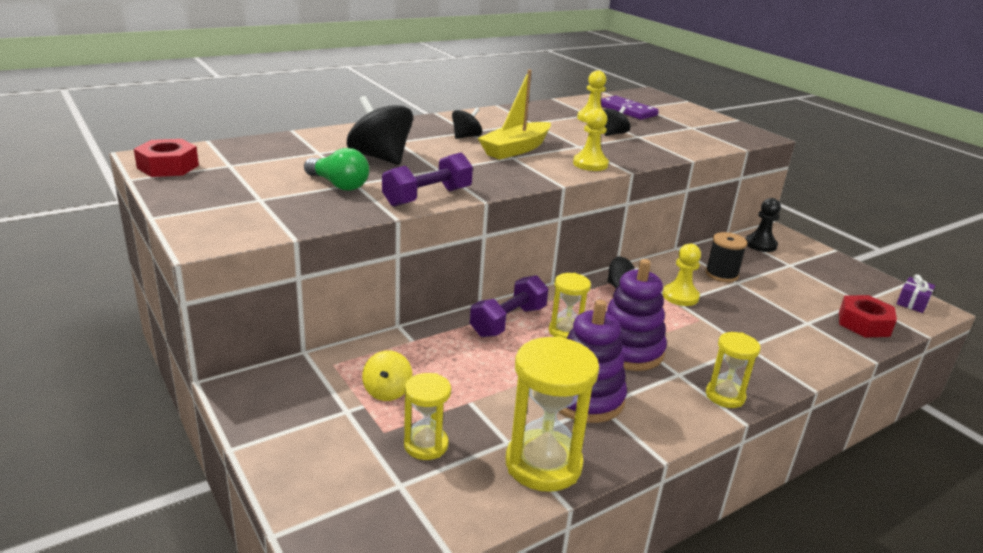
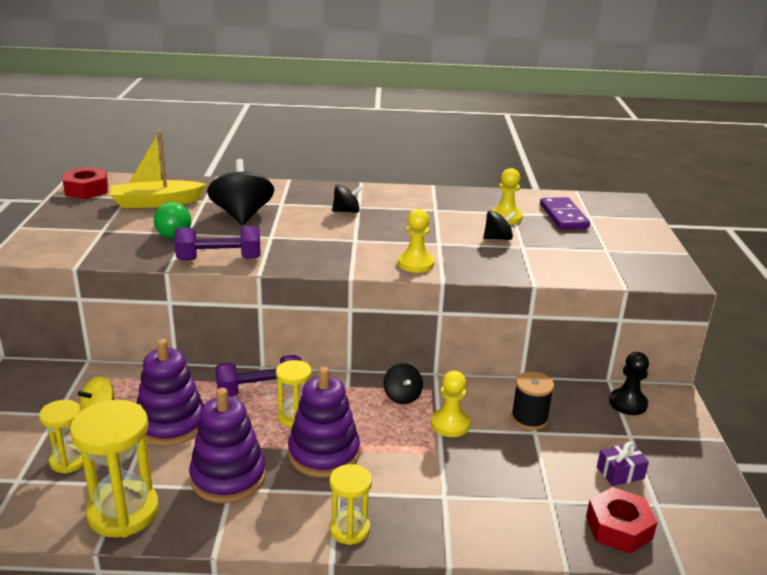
camera: 35 degrees right, 0 degrees up
(473, 376) = (171, 424): none -> purple stacking toy
(515, 149) = (370, 233): yellow boat -> yellow boat (156, 203)
(912, 302) = (727, 531): purple gift -> purple gift (620, 473)

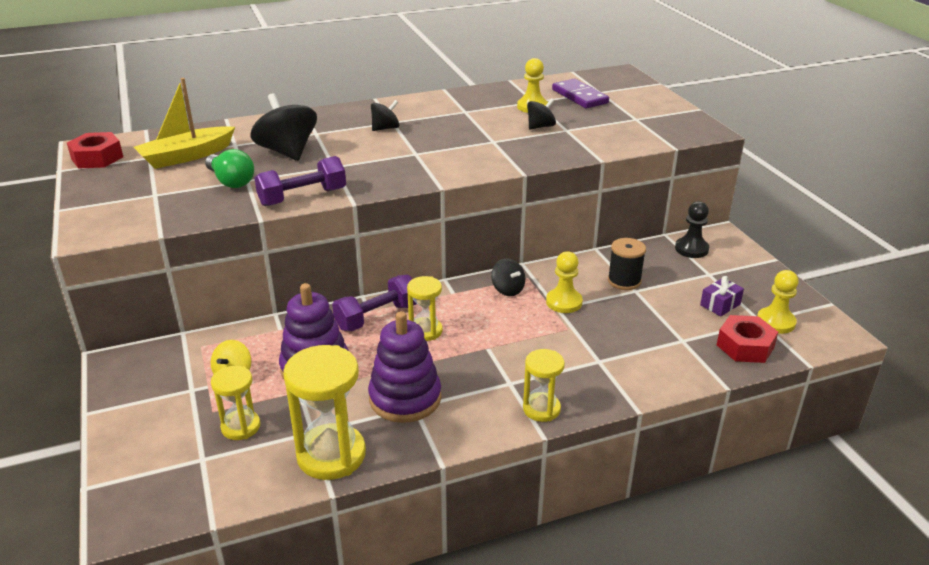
camera: 20 degrees left, 5 degrees up
(323, 454) = (475, 355): purple stacking toy -> none
(415, 264) = (488, 163): yellow pawn -> yellow pawn (775, 322)

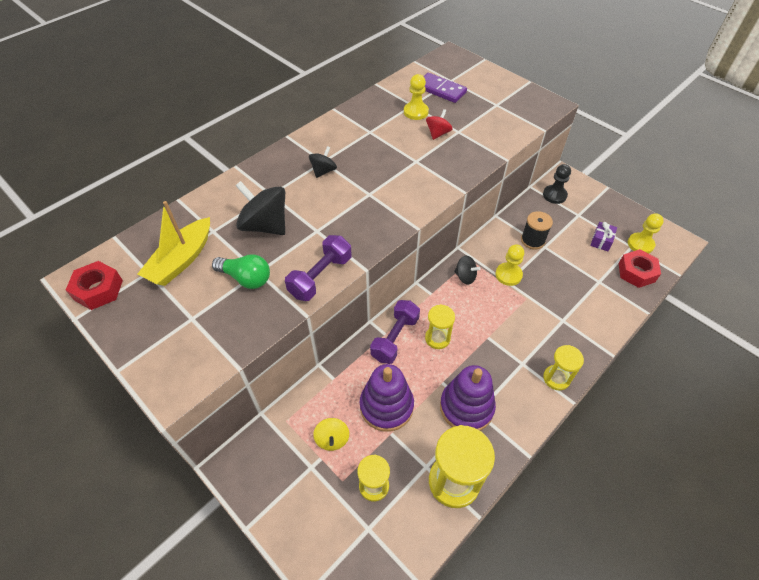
camera: 25 degrees left, 20 degrees up
(540, 127) = (438, 133): black spinning top -> red spinning top

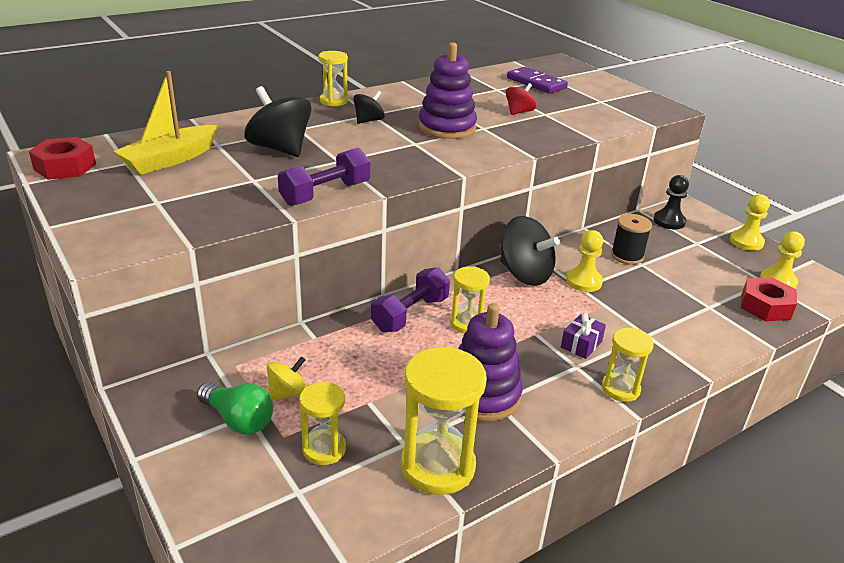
camera: 10 degrees right, 20 degrees down
(246, 278) = (236, 182): green light bulb -> green light bulb (238, 420)
(287, 150) = (334, 101): none -> yellow hourglass
(332, 439) = (288, 393): yellow spinning top -> yellow spinning top turned 135 degrees counterclockwise
(386, 406) = (373, 375): purple stacking toy -> purple stacking toy (447, 127)
(416, 112) = (499, 94): yellow pawn -> yellow pawn (746, 242)
(465, 277) = (524, 274): black spinning top -> black spinning top, size x1.84
(601, 241) = (722, 270): purple gift -> purple gift (581, 344)

